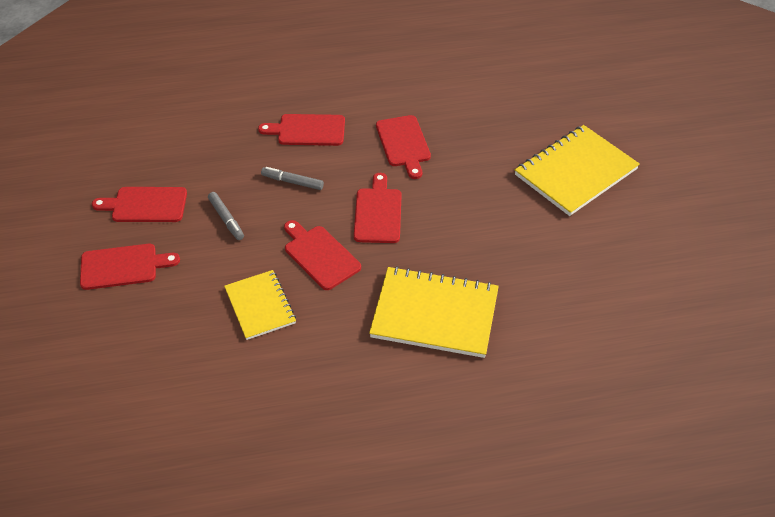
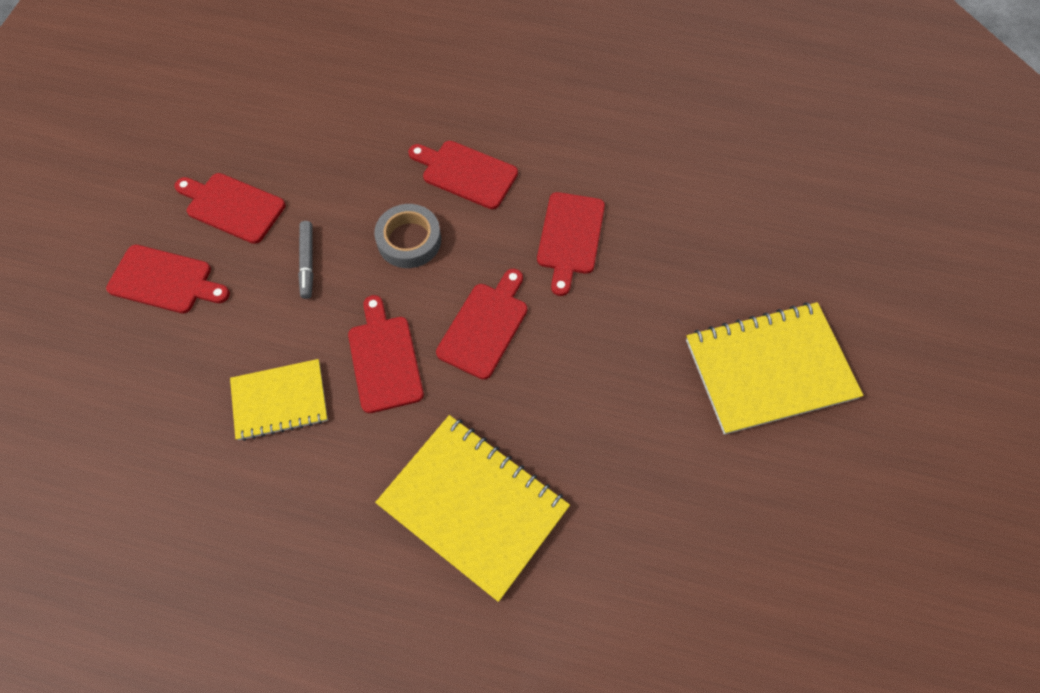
camera: 25 degrees right, 15 degrees up
(260, 306) = (280, 401): yellow notebook -> yellow notebook turned 75 degrees clockwise
(292, 182) = (409, 240): grey marker -> grey tape

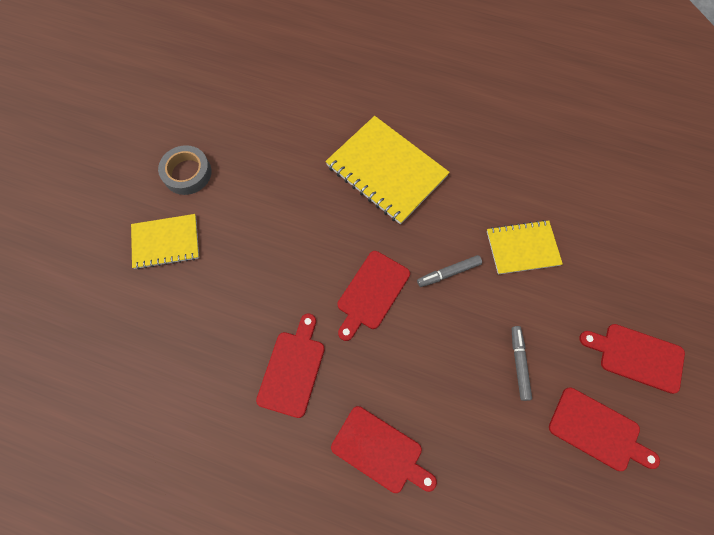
camera: 175 degrees left, 5 degrees up
(384, 359) = (448, 273): red cutting board -> grey marker
(409, 240) = (433, 378): grey tape -> grey tape (187, 173)
(769, 369) = (166, 242): yellow notebook -> yellow notebook, size x0.61

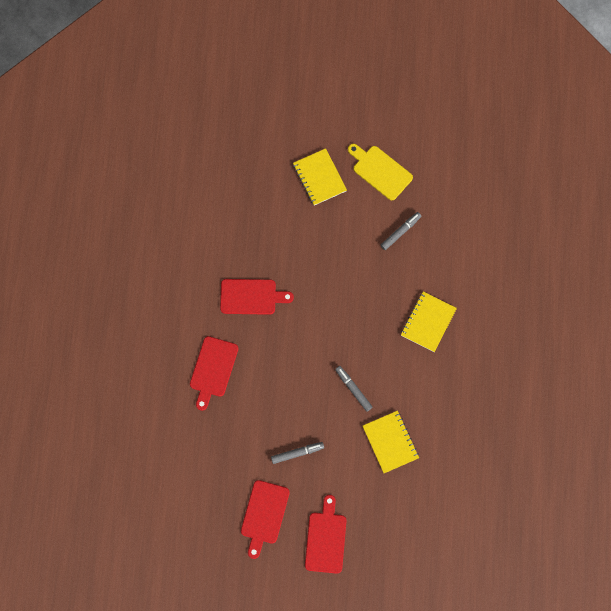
camera: 75 degrees right, 5 degrees up
(187, 173) = (380, 171): grey tape -> yellow cutting board
(269, 171) = (400, 232): none -> grey marker
(371, 293) = (321, 336): red cutting board -> none
(386, 171) = (428, 322): yellow notebook -> yellow notebook, size x0.61

